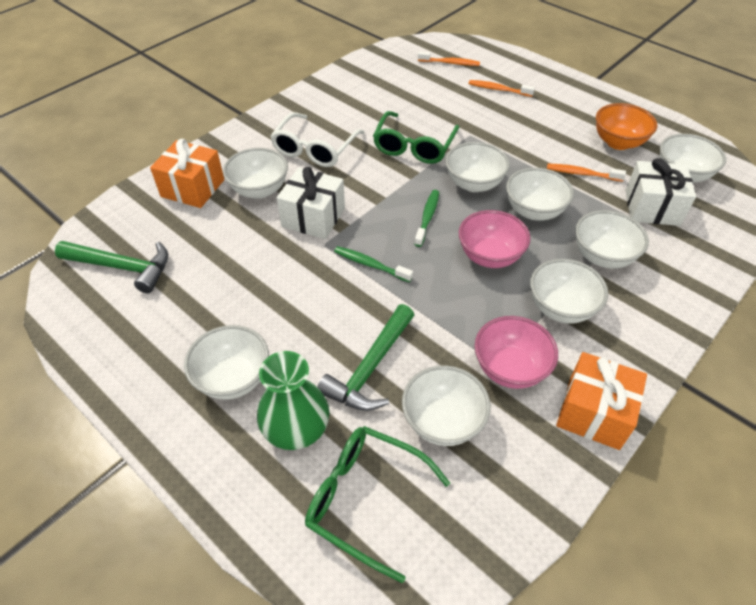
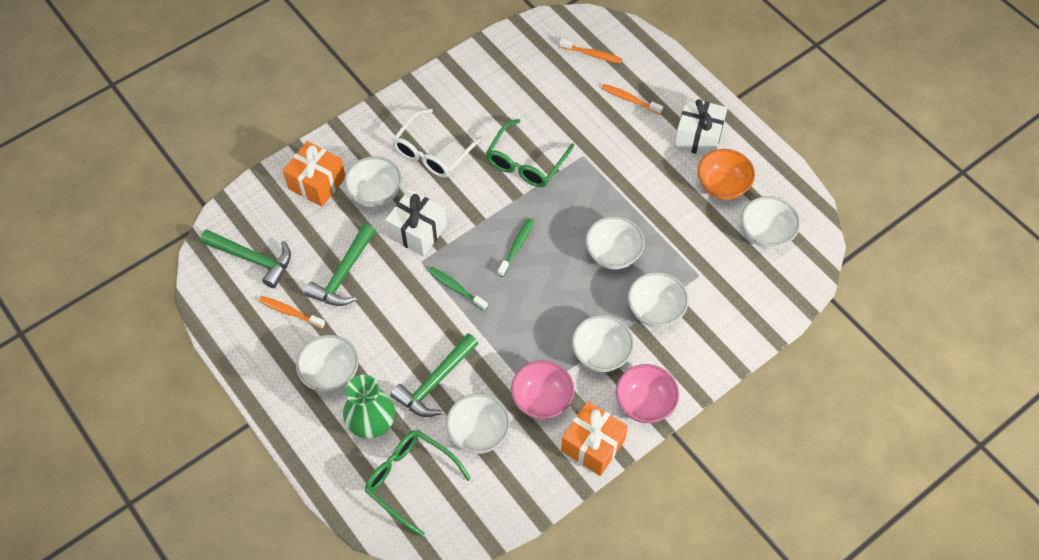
camera: 10 degrees right, 10 degrees up
(235, 268) = (344, 274): none -> green hammer
(474, 184) = (568, 215): white bowl -> none
(489, 256) = (558, 295): pink bowl -> pink bowl (644, 403)
(581, 174) = (672, 218): orange toothbrush -> orange toothbrush (290, 312)
(652, 207) = (721, 266): white gift -> white gift (698, 137)

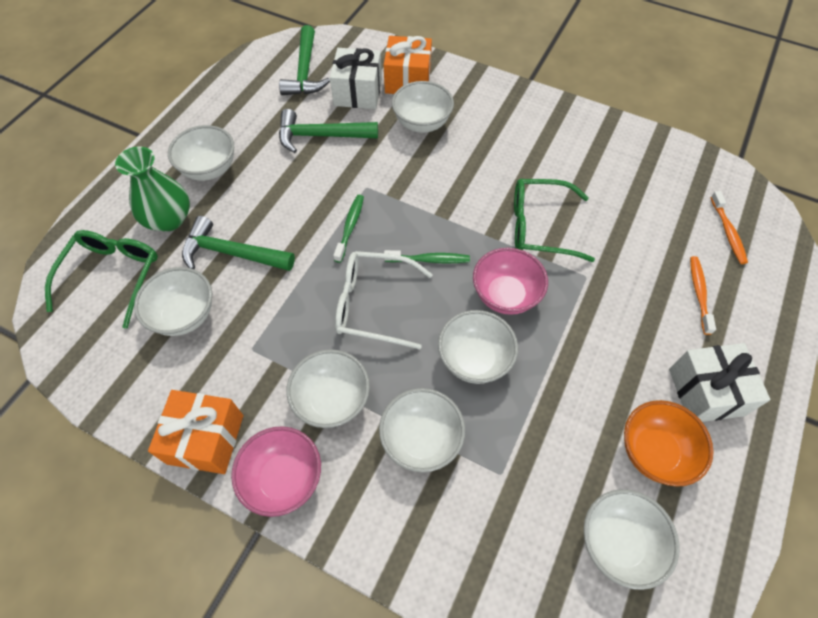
camera: 65 degrees right, 0 degrees up
(290, 312) = (263, 116): orange toothbrush -> none
(417, 231) = (399, 170): white gift -> white gift (358, 92)
(433, 152) = (498, 146): white glasses -> white glasses (373, 304)
(542, 400) = (247, 360): pink bowl -> pink bowl (505, 295)

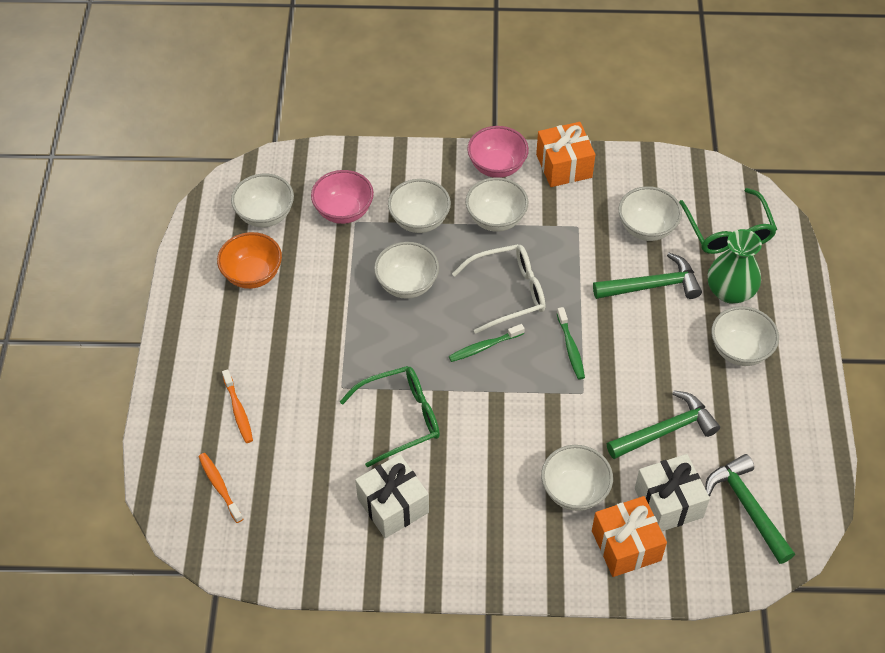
camera: 155 degrees right, 5 degrees down
(505, 295) = (405, 342): pink bowl -> pink bowl (344, 211)
(706, 392) = (220, 330): white gift -> white gift (393, 505)

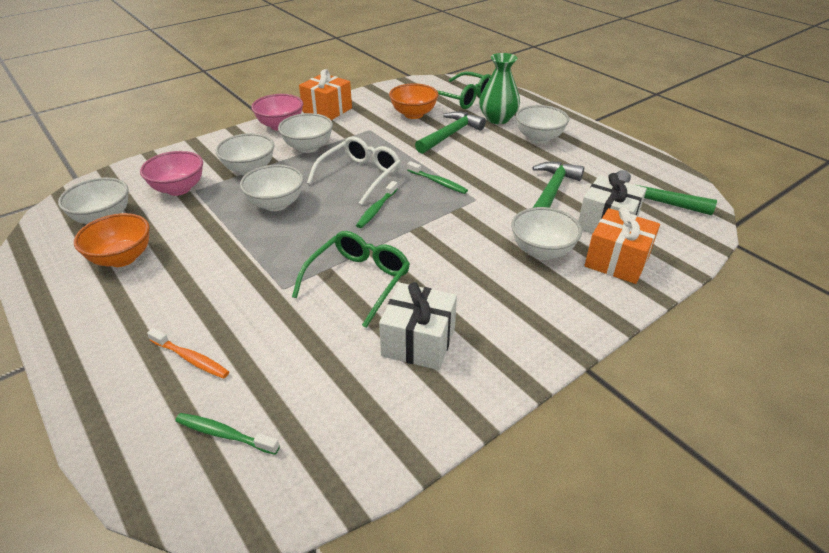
camera: 40 degrees left, 15 degrees down
(219, 486) = (224, 434): orange toothbrush -> green toothbrush
(646, 228) = (413, 114): white bowl -> orange bowl

